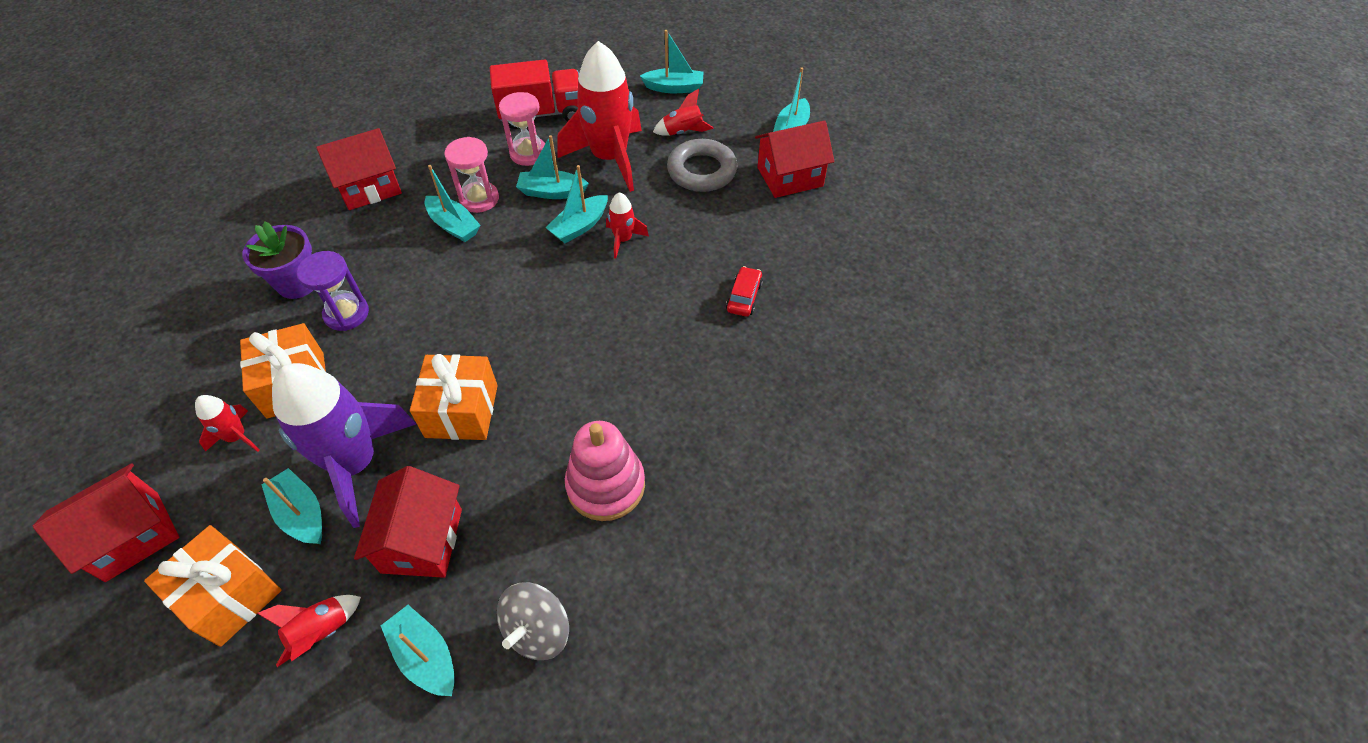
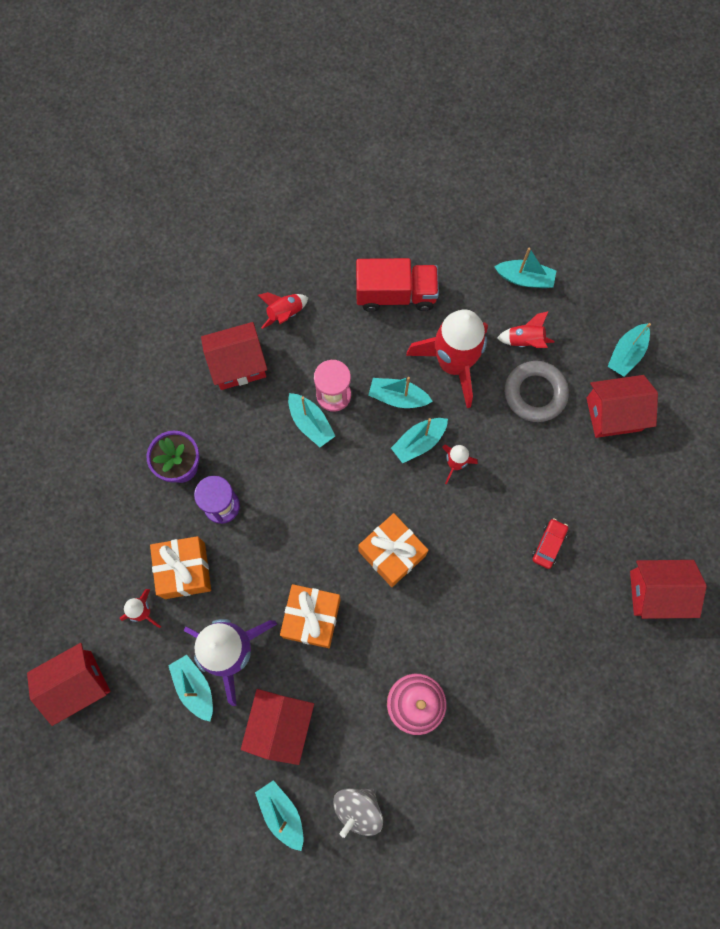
camera: 10 degrees right, 20 degrees up
(230, 595) = (149, 743): orange gift -> orange gift (392, 553)
(321, 632) = (212, 782): red rocket -> red rocket (285, 313)
(528, 153) = (380, 345): pink hourglass -> none
(880, 324) = (656, 592): none -> red house

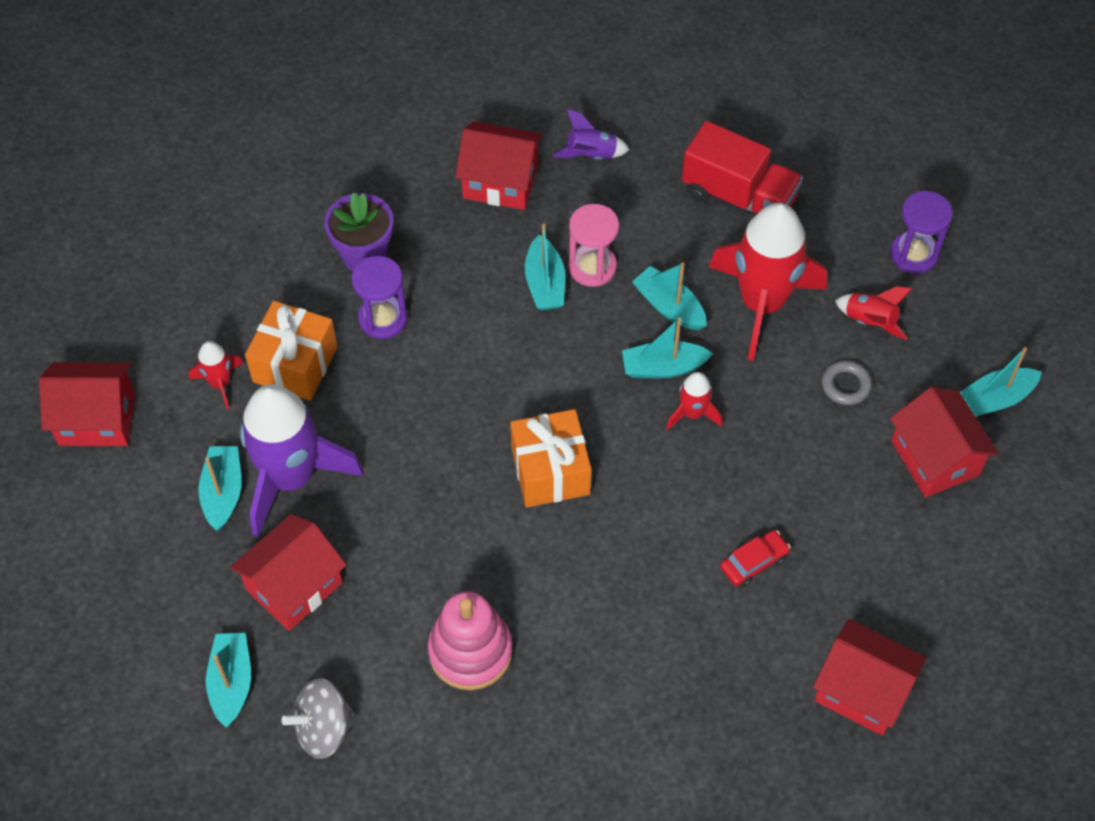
camera: 30 degrees right, 15 degrees down
(285, 313) = (591, 155): red rocket -> purple rocket
(311, 618) = (407, 491): orange gift -> none
(525, 279) = (914, 254): turquoise boat -> purple hourglass
(535, 393) = (845, 385): grey ring -> grey ring, size x0.55
(614, 414) = (935, 458): red house -> red house turned 45 degrees clockwise

